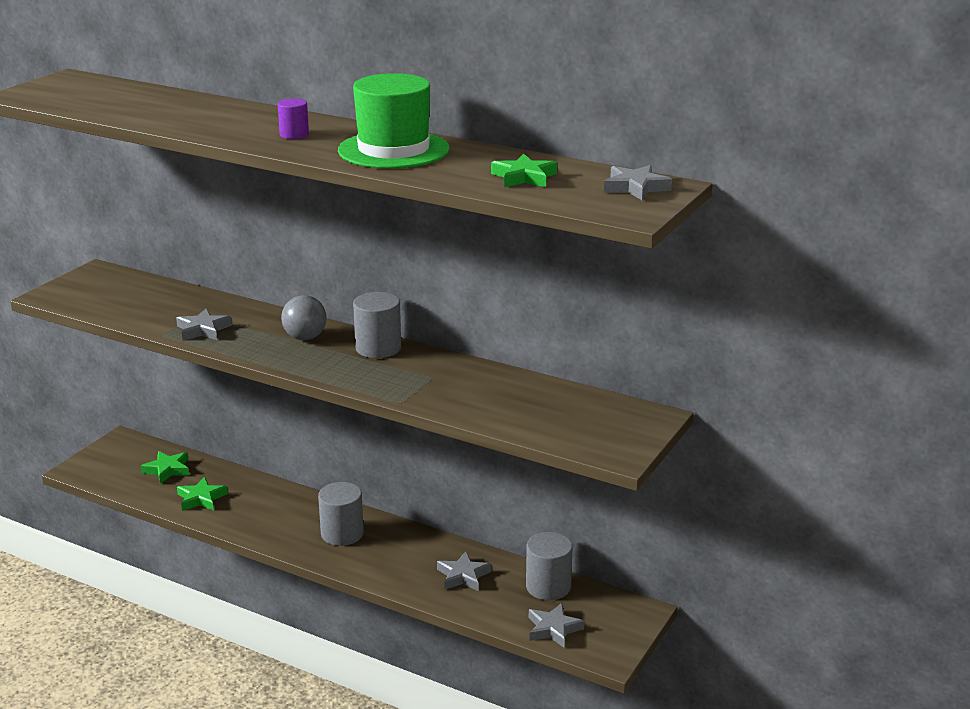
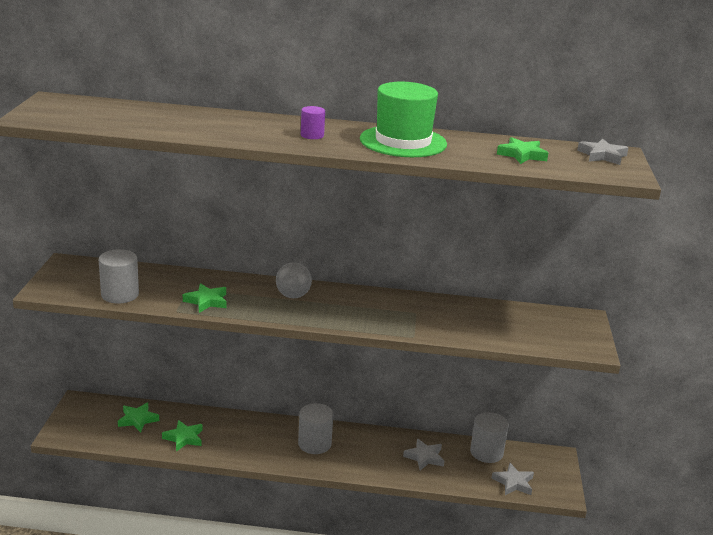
camera: 25 degrees left, 0 degrees up
(203, 330) = (206, 301): grey star -> green star
(378, 348) = (355, 296): grey cylinder -> grey cylinder (120, 294)

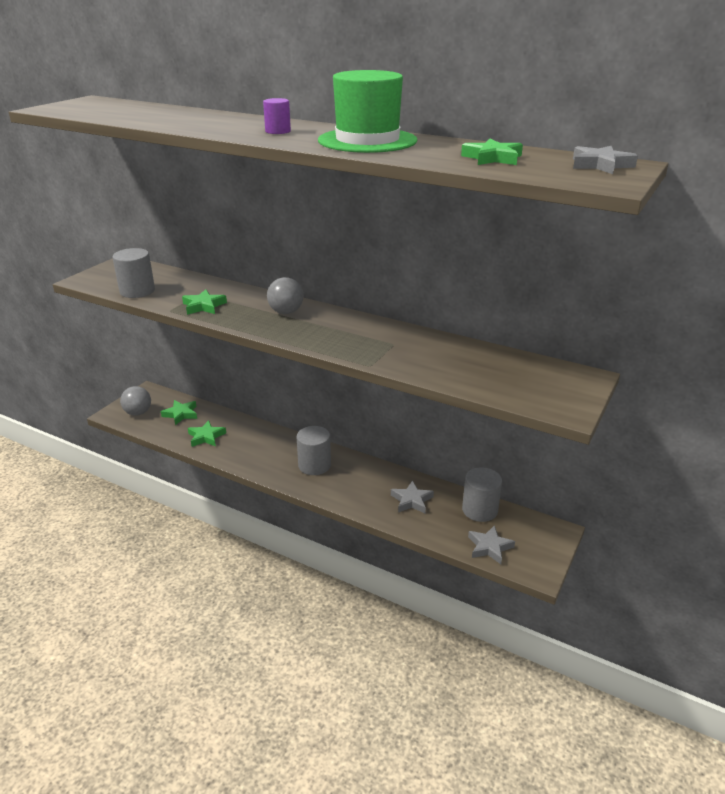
camera: 25 degrees right, 5 degrees up
(87, 427) = (138, 413): none -> grey ball

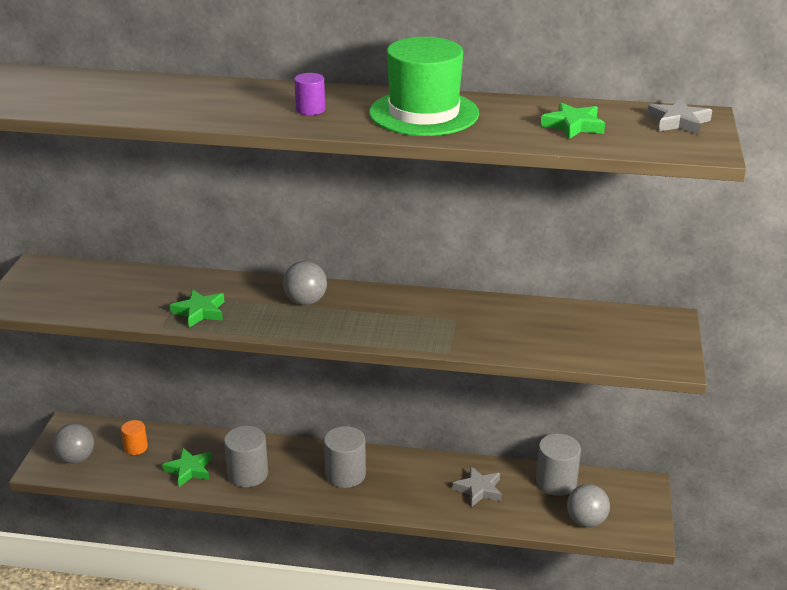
camera: 20 degrees left, 0 degrees up
(137, 291) = (96, 306): grey cylinder -> grey cylinder (248, 474)
(181, 414) = (136, 447): green star -> orange cylinder
(489, 547) = (586, 521): grey star -> grey ball

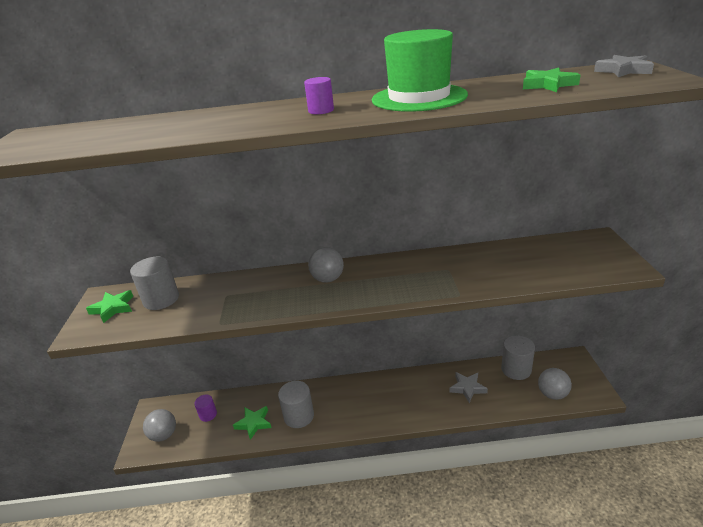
camera: 10 degrees left, 0 degrees up
(136, 447) = (208, 414): orange cylinder -> purple cylinder
(200, 312) = (247, 305): green star -> green star (113, 308)
(345, 474) = (370, 399): grey cylinder -> grey cylinder (161, 299)

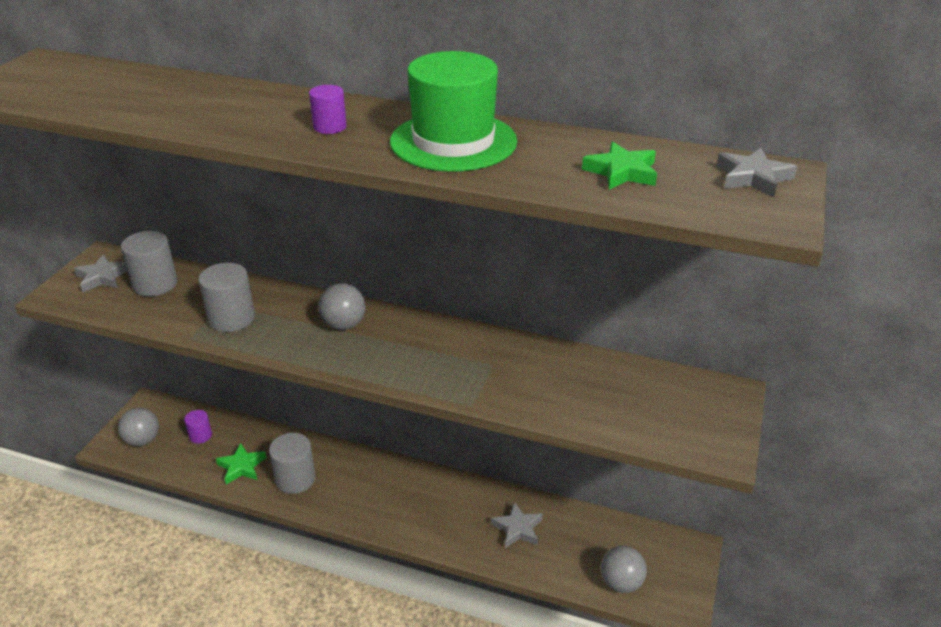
camera: 20 degrees right, 5 degrees up
(113, 308) = (103, 277): green star -> grey star
(516, 369) = (600, 531): grey cylinder -> grey cylinder (231, 318)

